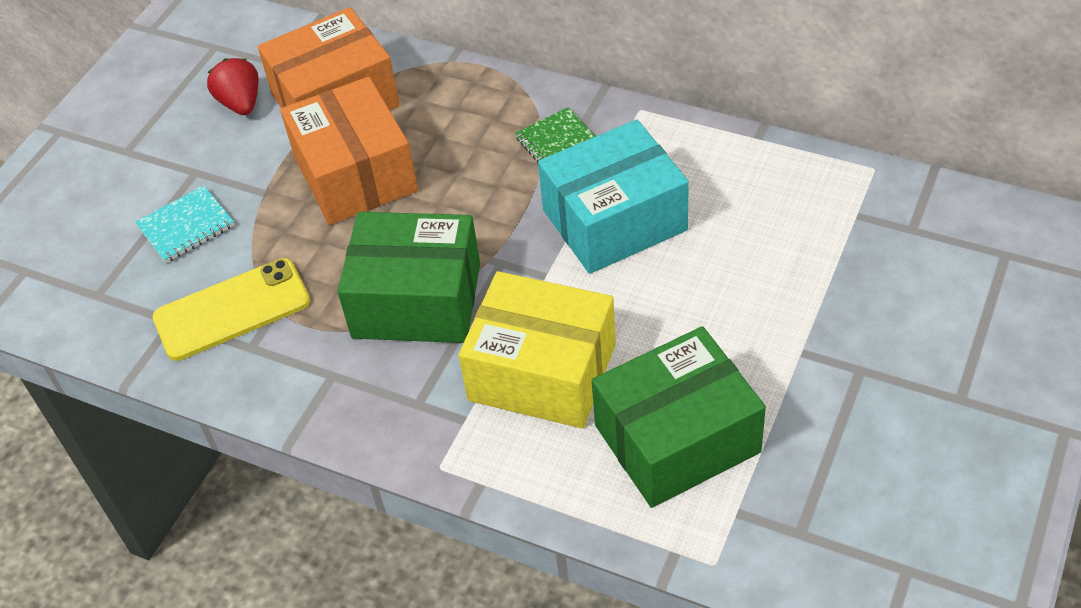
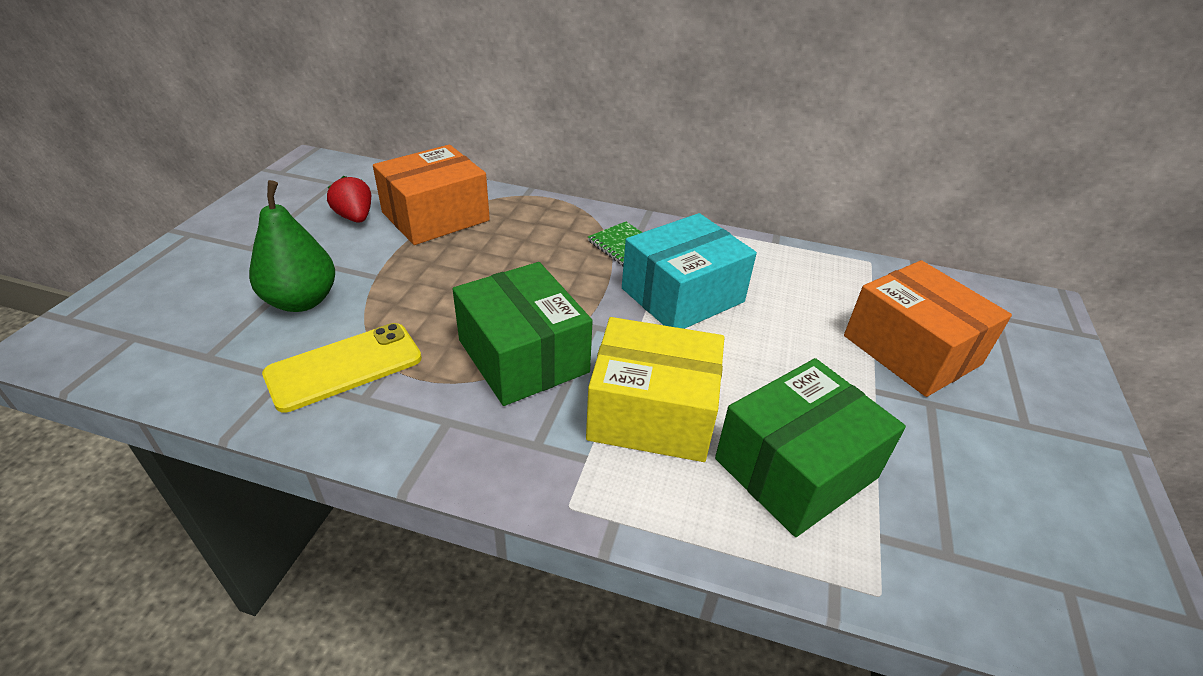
camera: 15 degrees left, 10 degrees down
(186, 226) = (302, 301): turquoise notebook -> green pear
(355, 174) = (457, 264): orange box -> orange box (911, 350)
(416, 300) = (523, 356): green box -> green box turned 60 degrees clockwise

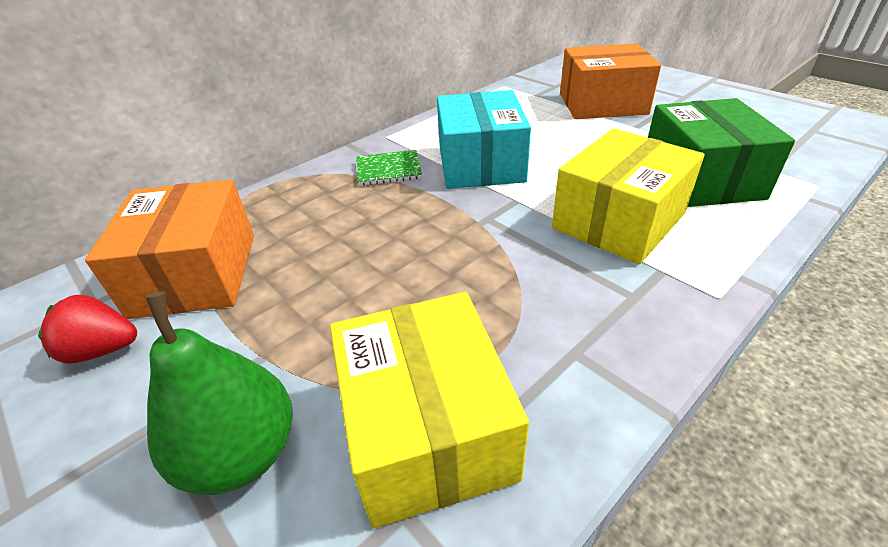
camera: 55 degrees left, 0 degrees up
(344, 367) = (427, 429): yellow phone -> yellow box
(523, 356) = (503, 272): green box -> none

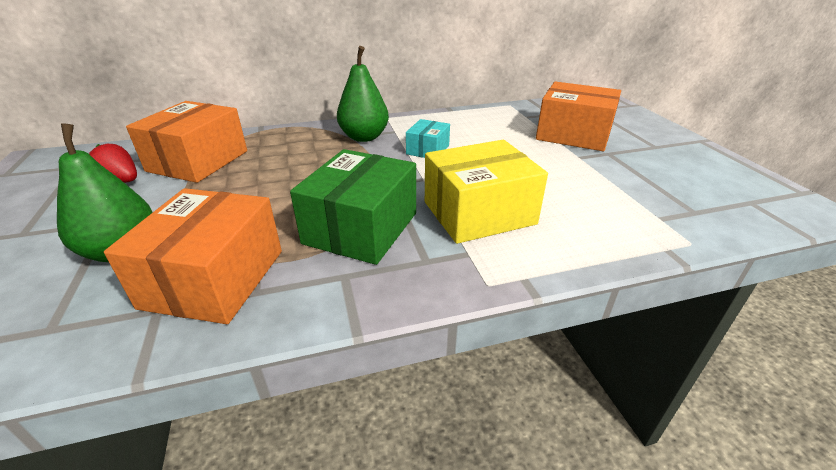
camera: 25 degrees right, 5 degrees down
(388, 170) = (364, 137): green notebook -> green pear
(427, 429) = (214, 278): yellow box -> orange box
(480, 163) = (427, 149): turquoise box -> turquoise box, size x0.53
(701, 178) = (586, 206): green box -> green box (361, 228)

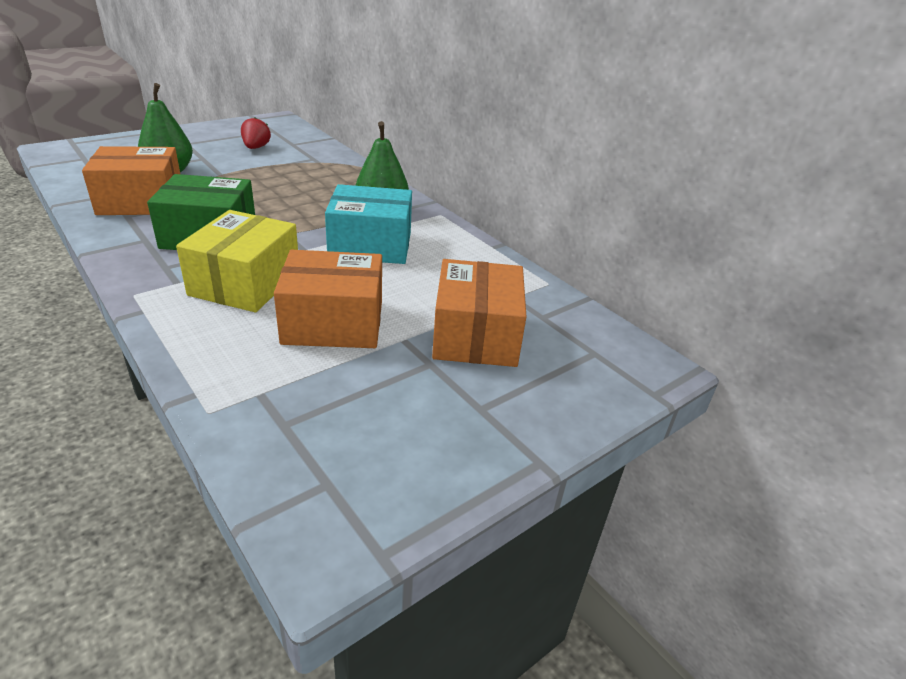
camera: 65 degrees right, 0 degrees up
(198, 161) = (298, 161): orange box -> orange box (333, 322)
(427, 149) = (370, 245): turquoise box -> turquoise box, size x1.89
(479, 213) = (245, 283): yellow box -> yellow box turned 60 degrees clockwise

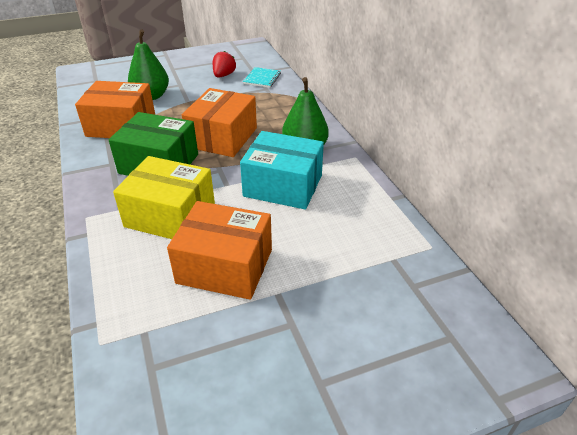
camera: 20 degrees right, 5 degrees up
(245, 283) = (170, 215): yellow box -> yellow box turned 75 degrees clockwise
(305, 149) = (262, 78): none -> turquoise notebook
(476, 335) = (343, 298): orange box -> orange box (222, 137)

